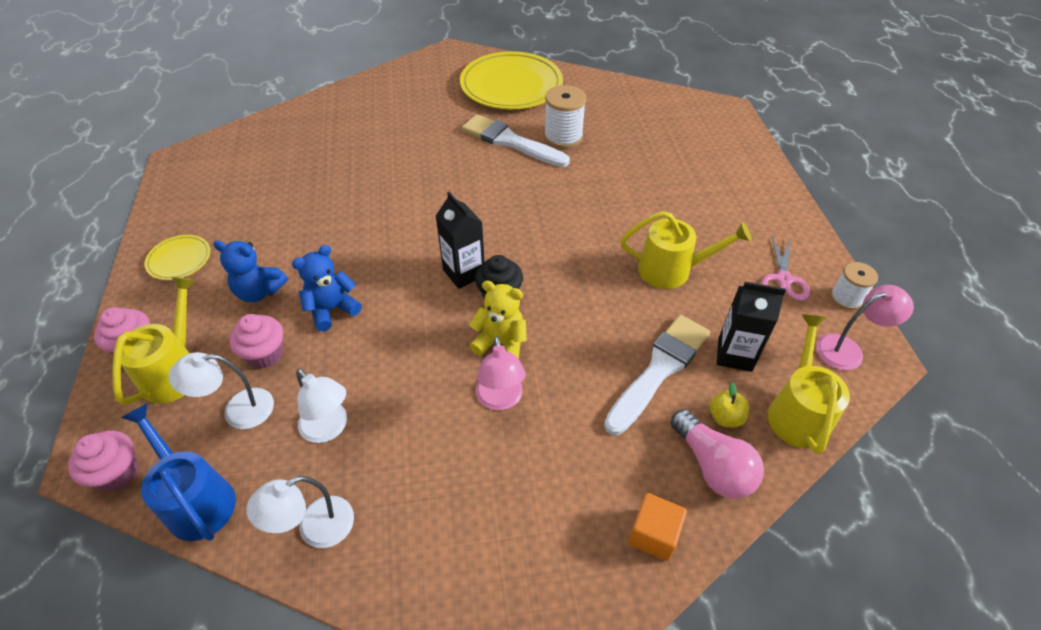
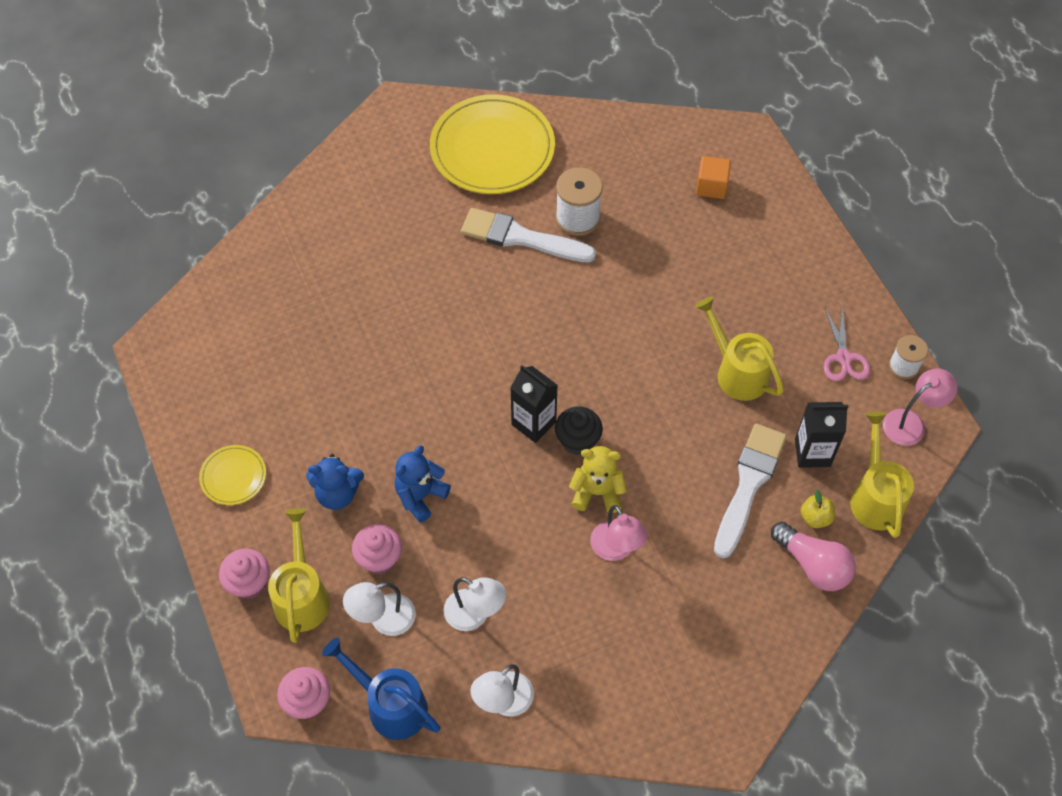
camera: 15 degrees left, 10 degrees up
(653, 534) = (778, 635): orange cube -> orange cube (711, 186)
(672, 270) = (736, 372): yellow watering can -> yellow watering can turned 120 degrees counterclockwise

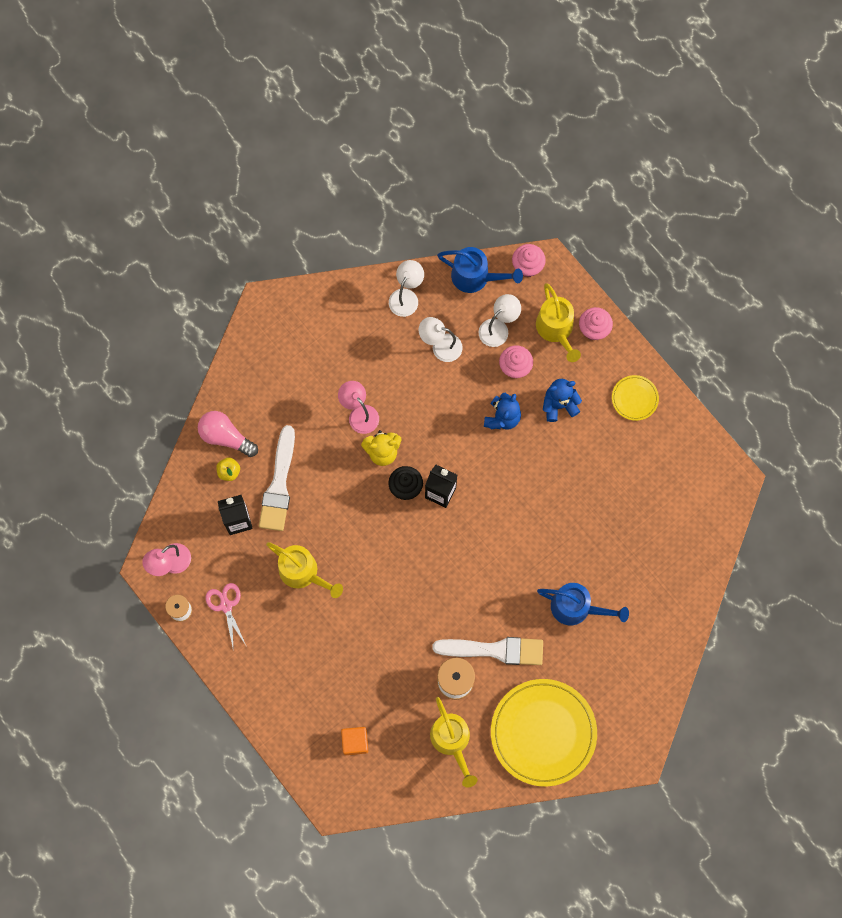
camera: 165 degrees right, 15 degrees up
(407, 258) = (576, 608): none -> blue watering can
(875, 496) = (190, 498): yellow watering can -> yellow watering can (452, 741)

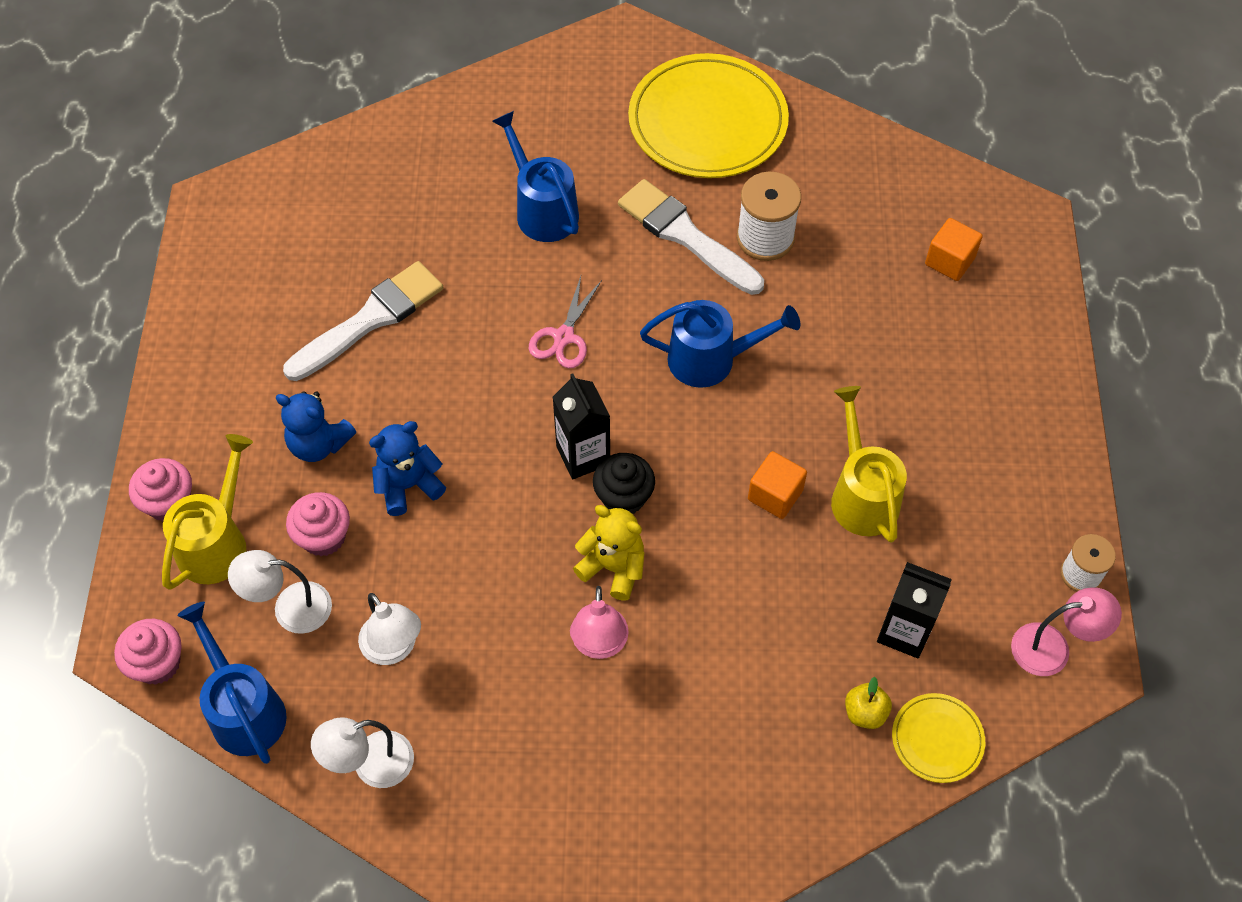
camera: 140 degrees left, 15 degrees down
(225, 437) = (831, 769): pink light bulb -> none
(226, 606) = (1007, 532): pink scissors -> pink scissors (564, 337)
(279, 484) = (803, 636): white brush -> white brush (370, 319)
(341, 542) = (775, 495): none -> orange cube
(424, 589) = (712, 359): none -> blue watering can
(452, 741) = (825, 183): yellow watering can -> none
(634, 398) = (218, 378): yellow plate -> yellow plate (937, 739)

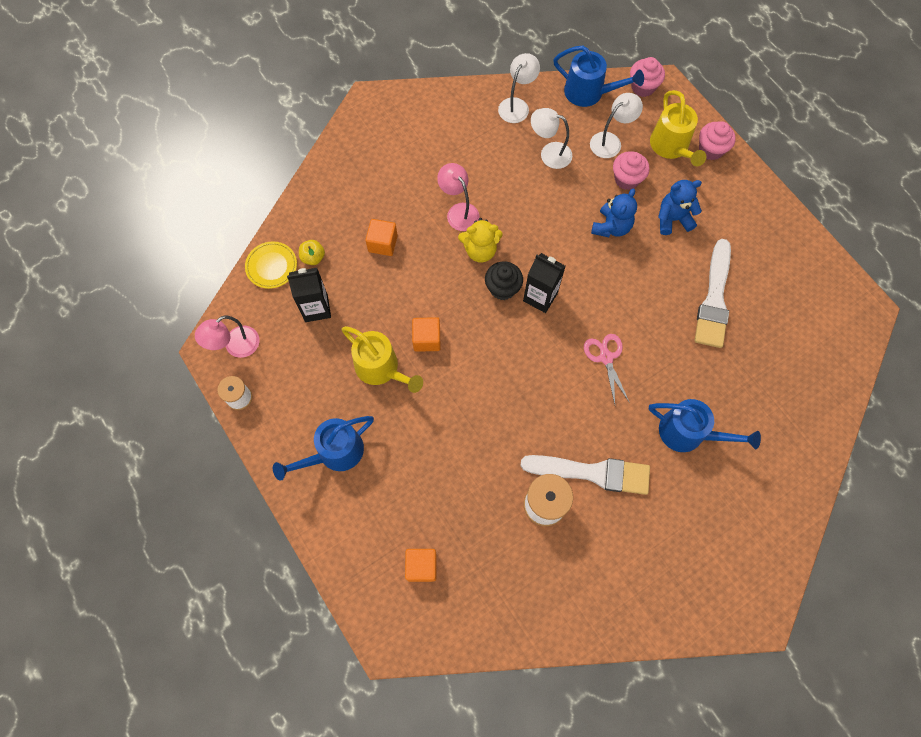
camera: 145 degrees right, 10 degrees up
(707, 122) = (646, 575): yellow plate -> none
(712, 359) = (516, 398): blue watering can -> blue watering can (334, 453)
(746, 668) = (383, 243): none -> orange cube

